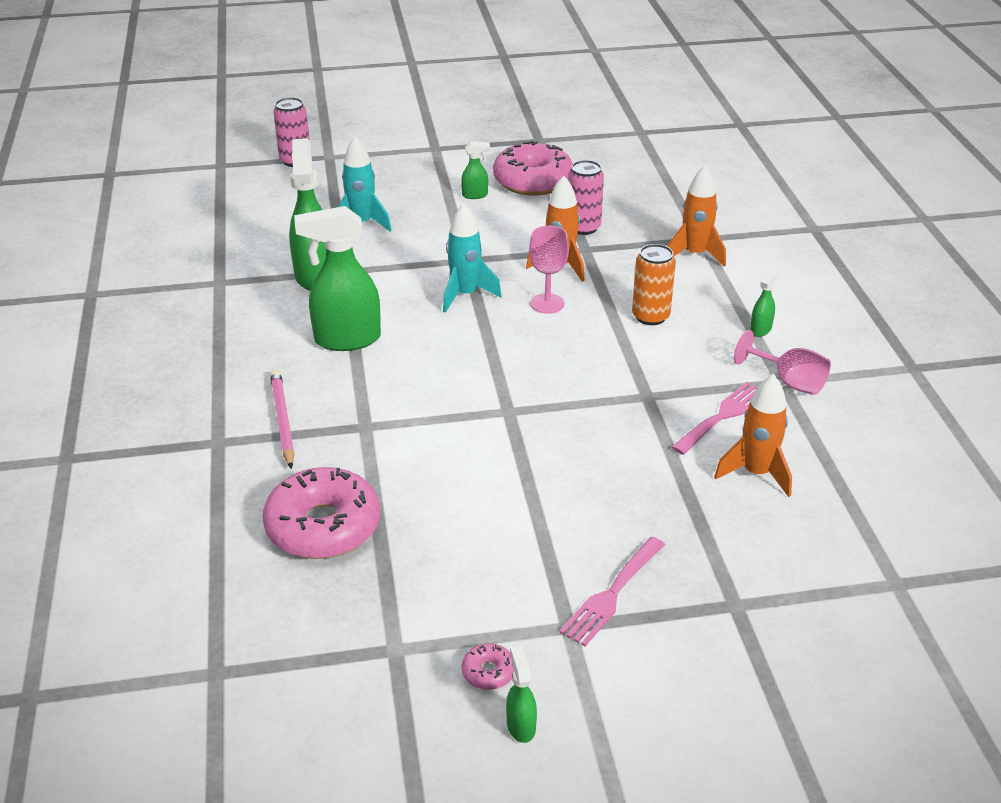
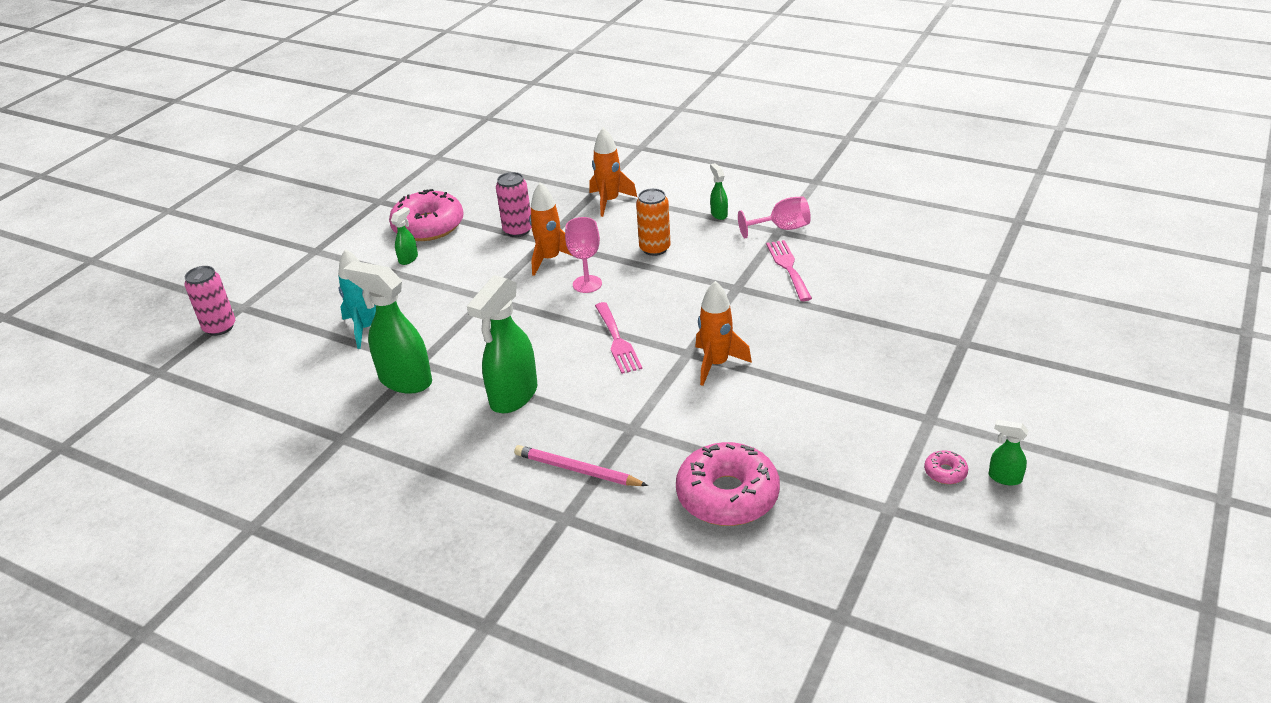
camera: 50 degrees left, 0 degrees up
(465, 295) = (530, 316): turquoise rocket -> none
(612, 594) = (915, 387): pink fork -> pink fork (617, 341)
(756, 473) = (855, 280): orange rocket -> orange rocket (716, 364)

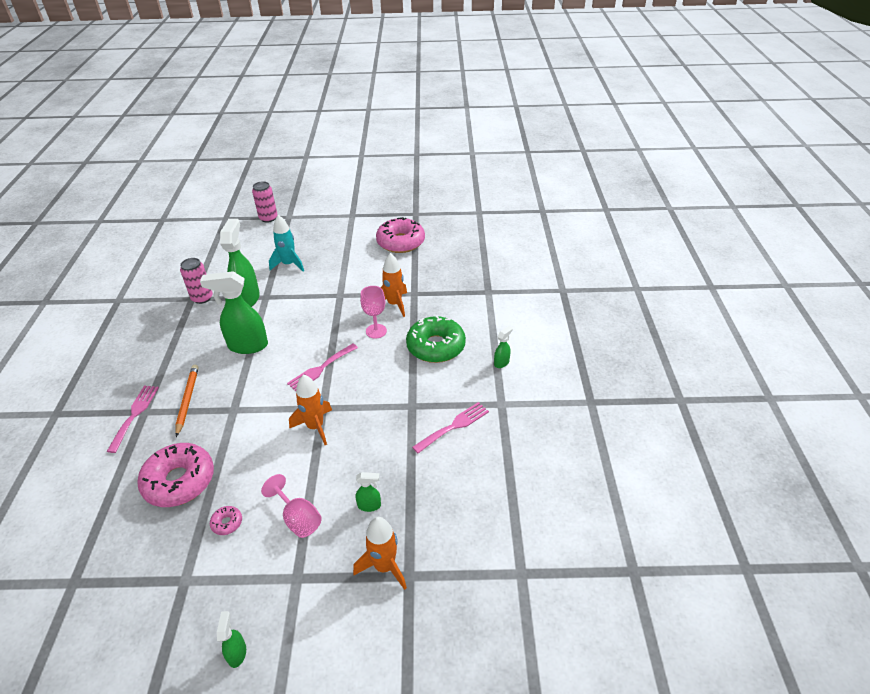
camera: 60 degrees right, 5 degrees up
(408, 259) = (363, 250): green spray bottle -> green spray bottle (369, 505)
(518, 230) = (418, 278): pink can -> pink can (202, 298)
(563, 529) = (134, 415): none -> pink fork
(577, 470) = (187, 400): pink pencil -> orange pencil
(609, 201) = (480, 303): orange rocket -> orange rocket (384, 567)
(655, 248) = (436, 346): orange can -> green donut
(782, 228) = (506, 404): pink goblet -> pink goblet (298, 518)
(945, 472) = (234, 607): pink donut -> pink donut (227, 523)

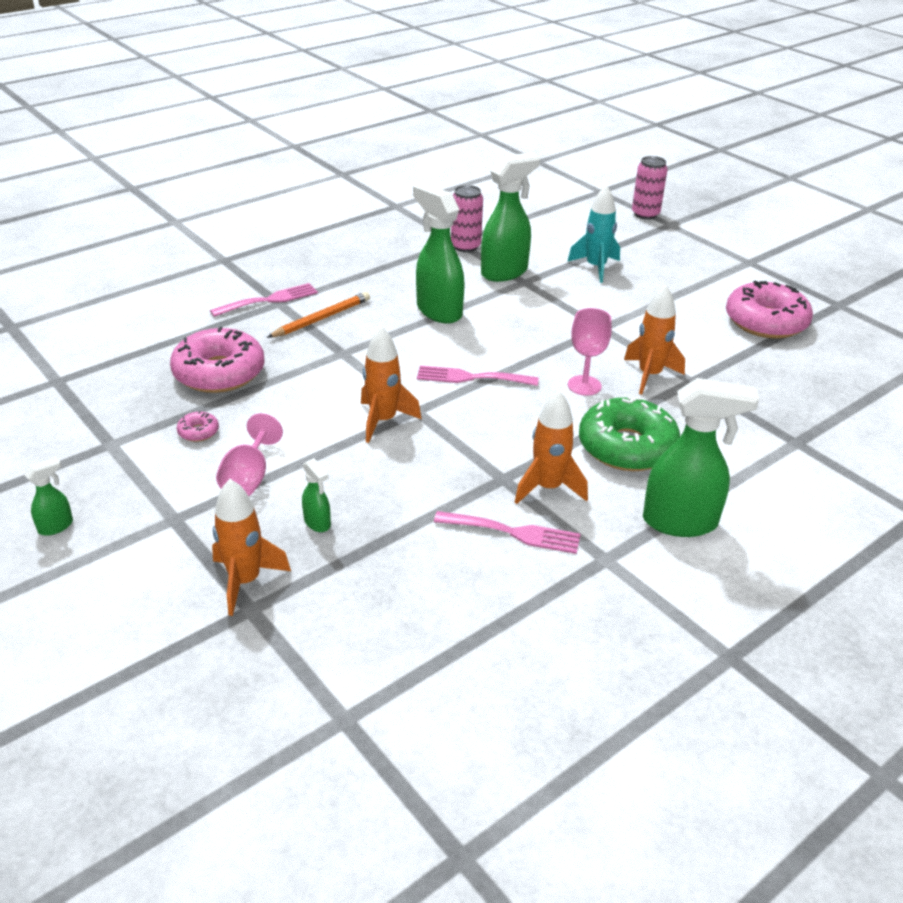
camera: 50 degrees right, 5 degrees down
(435, 393) = (548, 488): none -> orange rocket
(501, 362) = (681, 522): green spray bottle -> green spray bottle, size x2.17

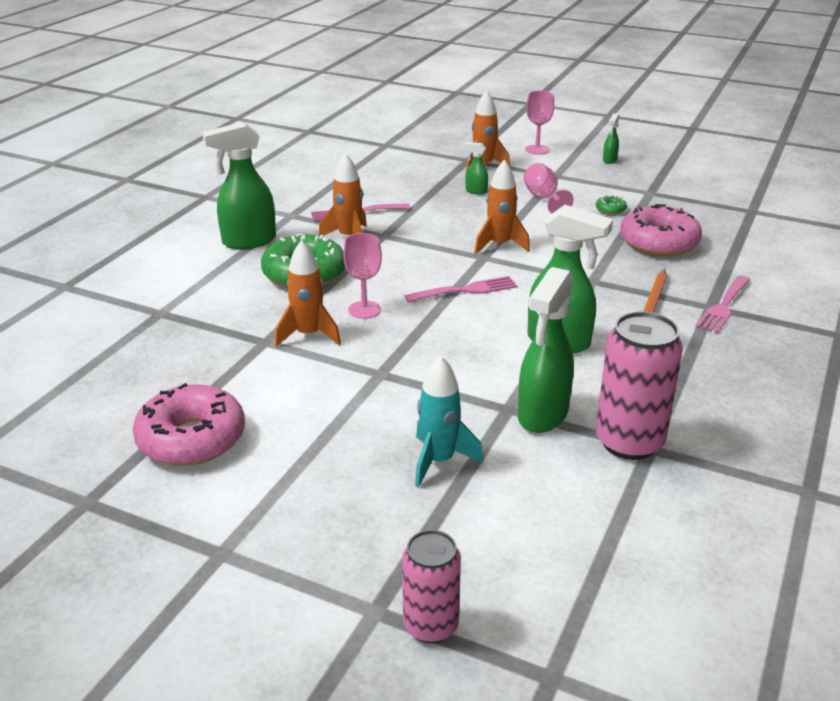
camera: 155 degrees right, 5 degrees down
(116, 596) = (537, 150): none -> pink goblet
(198, 432) = (610, 210): pink donut -> green donut
(465, 246) = (629, 442): pink can -> pink can, size x1.56

